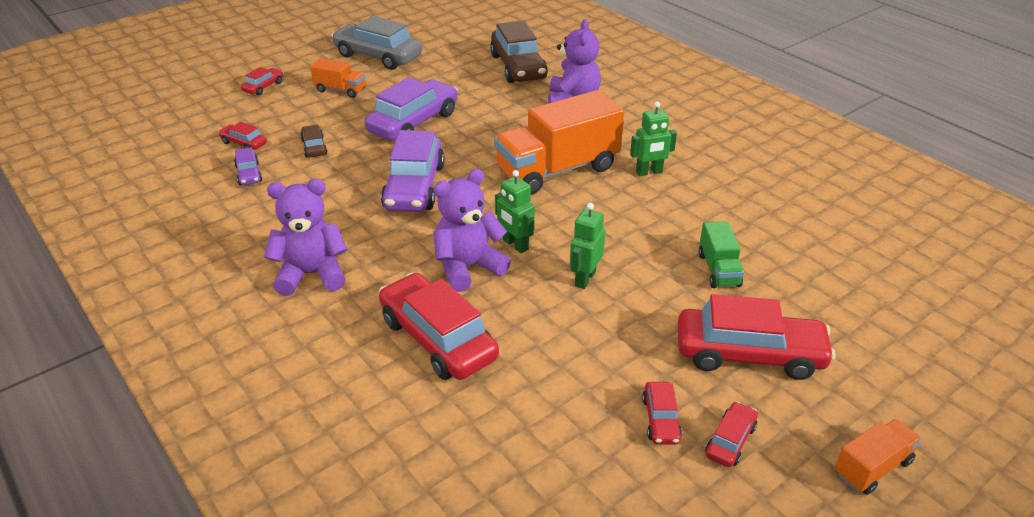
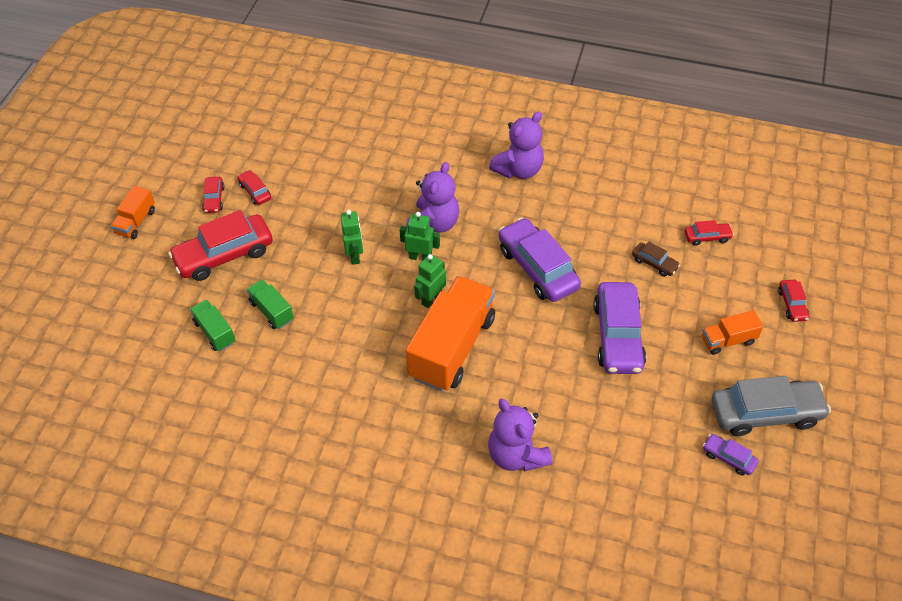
camera: 145 degrees right, 15 degrees up
(249, 174) = (660, 214): purple car -> purple car (728, 458)
(438, 339) = (406, 172): red car -> none
(518, 67) = (619, 483): brown car -> none
(649, 172) = (378, 388): green robot -> green robot (431, 299)
(796, 279) = (215, 332): none -> green truck

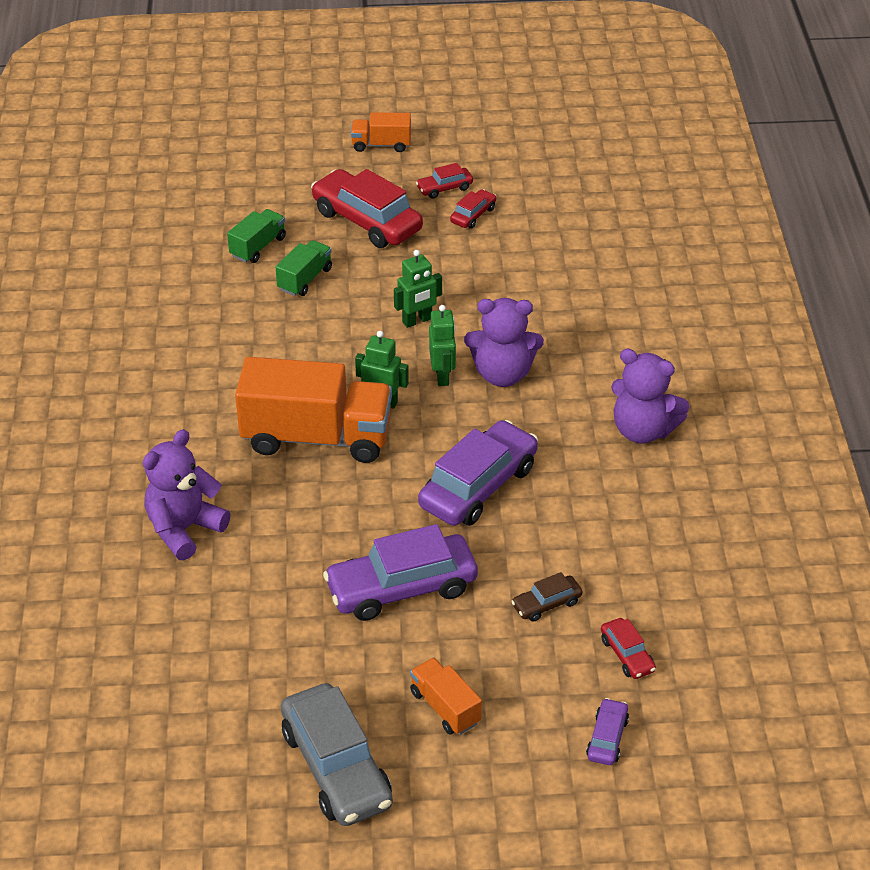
camera: 70 degrees right, 10 degrees down
(654, 263) = (546, 604): brown car -> brown car turned 45 degrees clockwise
(728, 458) = (249, 736): purple car -> purple car (607, 738)
(792, 304) = (545, 774): red car -> none

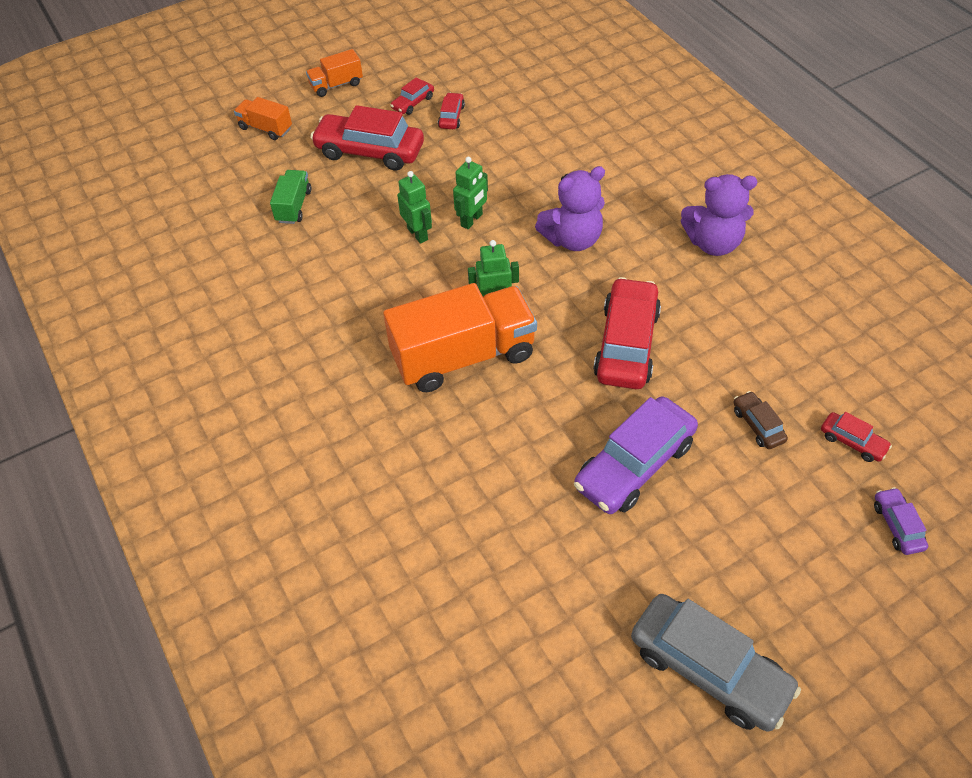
camera: 25 degrees left, 10 degrees up
(184, 529) = (409, 494): purple teddy bear -> none
(305, 279) = (353, 219): green truck -> none
(442, 376) = (526, 259): green robot -> green robot (418, 234)
(445, 707) = (753, 561): orange truck -> orange truck (266, 128)
(478, 486) = (626, 344): purple car -> red car
(546, 604) = (758, 425): brown car -> brown car turned 120 degrees clockwise

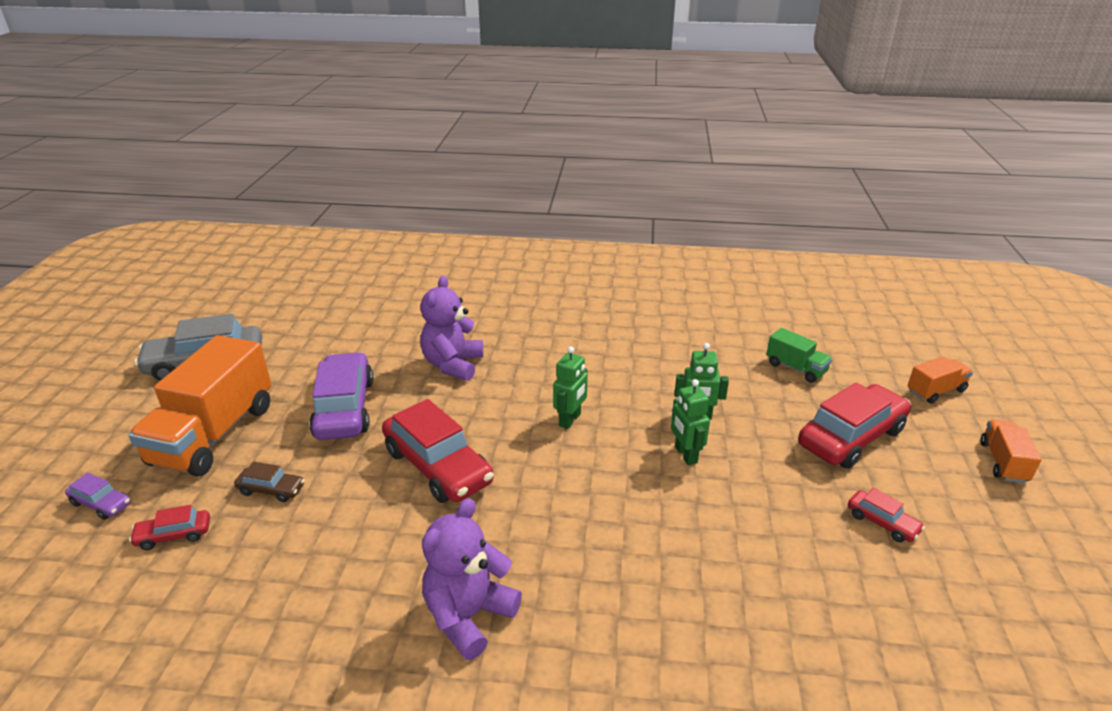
camera: 125 degrees right, 20 degrees down
(413, 103) = (931, 504): red car -> none
(463, 356) = (535, 381): orange truck -> orange truck (214, 434)
(572, 239) = (592, 506): purple teddy bear -> purple teddy bear (453, 365)

